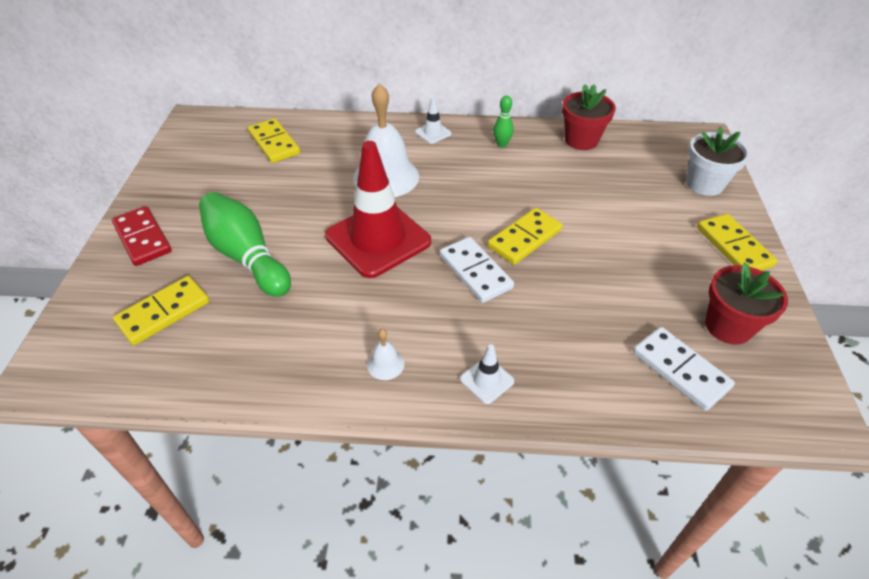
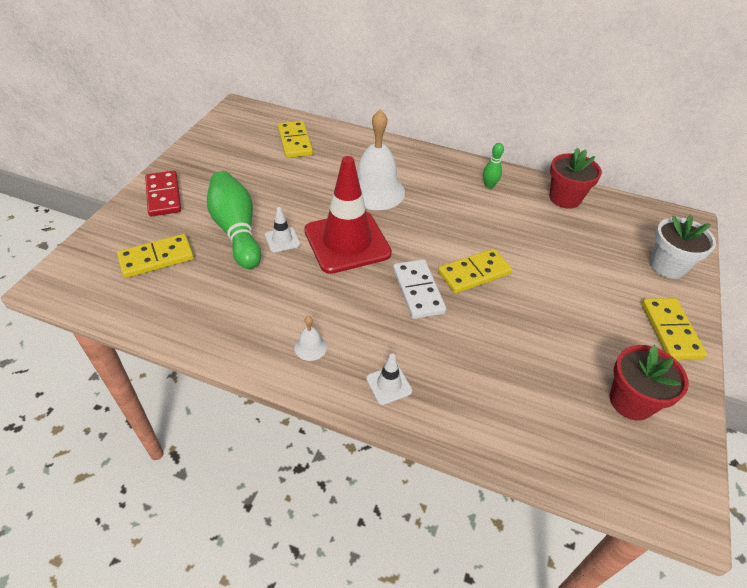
camera: 15 degrees right, 0 degrees up
(433, 133) = (432, 162): white traffic cone -> white traffic cone (282, 240)
(680, 370) = (567, 426): white domino -> none

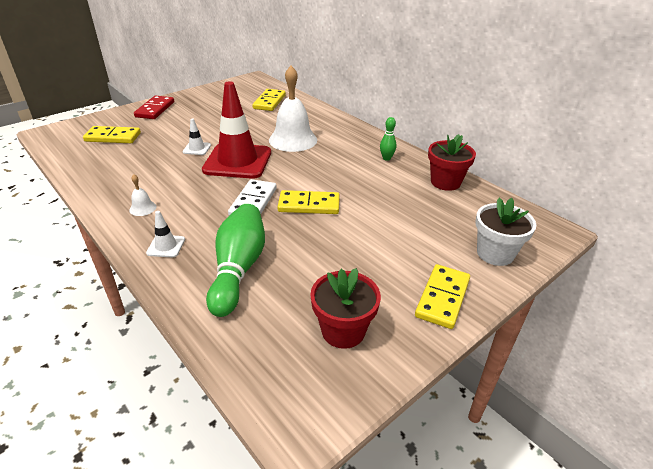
camera: 30 degrees right, 10 degrees down
(236, 230) = (175, 136): green bowling pin -> green bowling pin (238, 269)

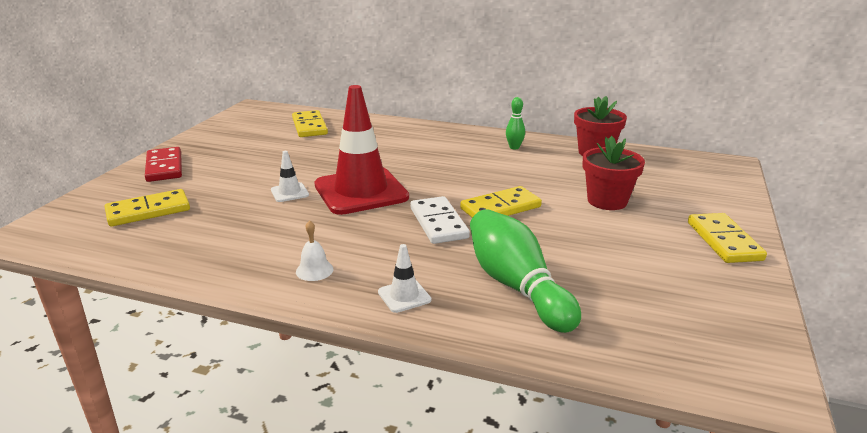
camera: 30 degrees left, 10 degrees down
(293, 140) = (393, 155): white bell -> none
(343, 331) = (688, 297): red flower pot -> red flower pot (607, 201)
(495, 253) = (712, 194): white flower pot -> none

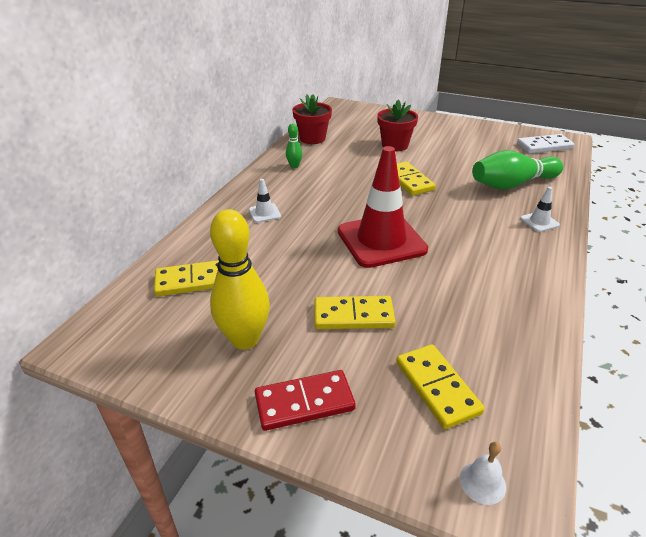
camera: 85 degrees left, 10 degrees up
(236, 147) = (245, 339): none -> yellow bowling pin
(289, 192) = (384, 282): white traffic cone -> white traffic cone (264, 213)
(314, 270) = (521, 259): white bell -> white bell (482, 482)
(438, 223) = (436, 206): white domino -> white domino (544, 146)
(723, 241) = (442, 124): yellow domino -> yellow domino (353, 316)

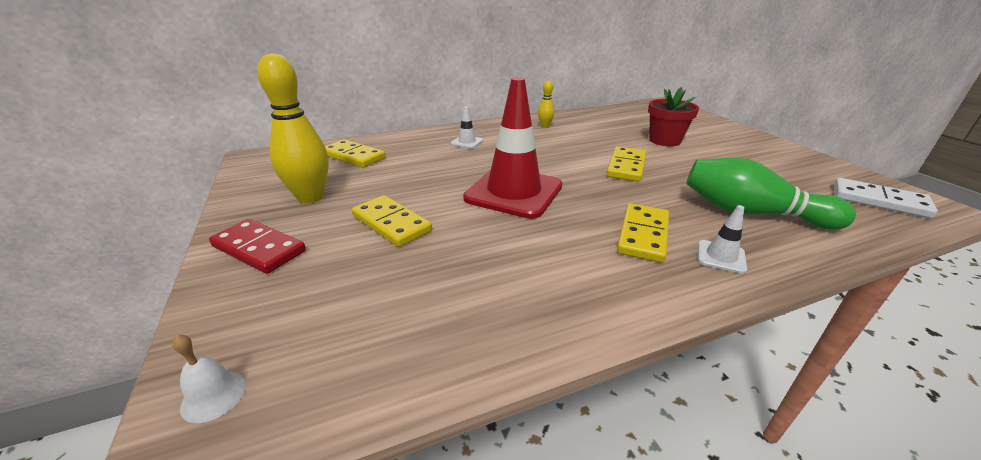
camera: 45 degrees right, 5 degrees down
(294, 166) = (545, 125): green bowling pin -> yellow bowling pin
(312, 138) = (595, 115): red flower pot -> none
(437, 387) = (338, 305): yellow domino -> yellow domino (643, 235)

